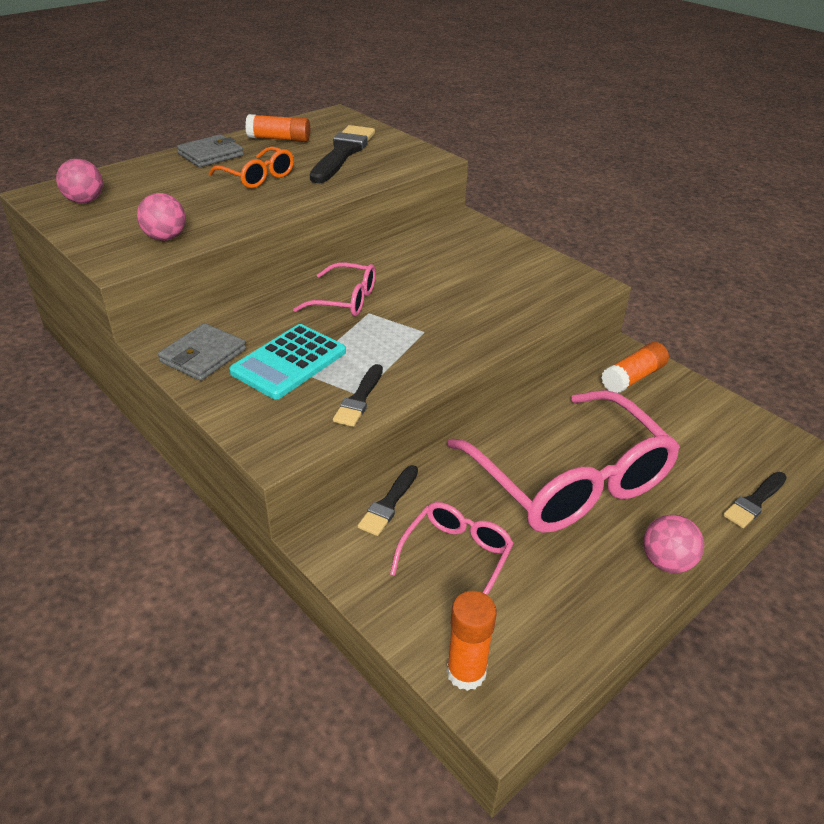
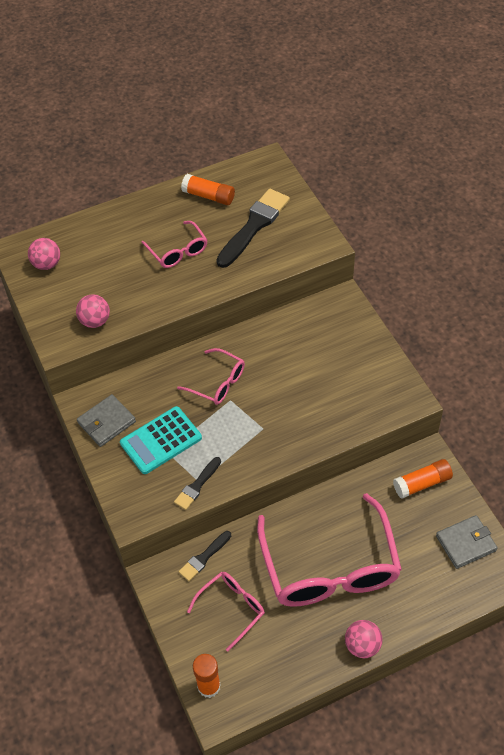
camera: 20 degrees right, 15 degrees up
(211, 155) = (149, 212): grey wallet -> grey wallet (466, 543)
(258, 177) = (178, 251): orange glasses -> pink glasses
(754, 501) = (449, 614): black brush -> none

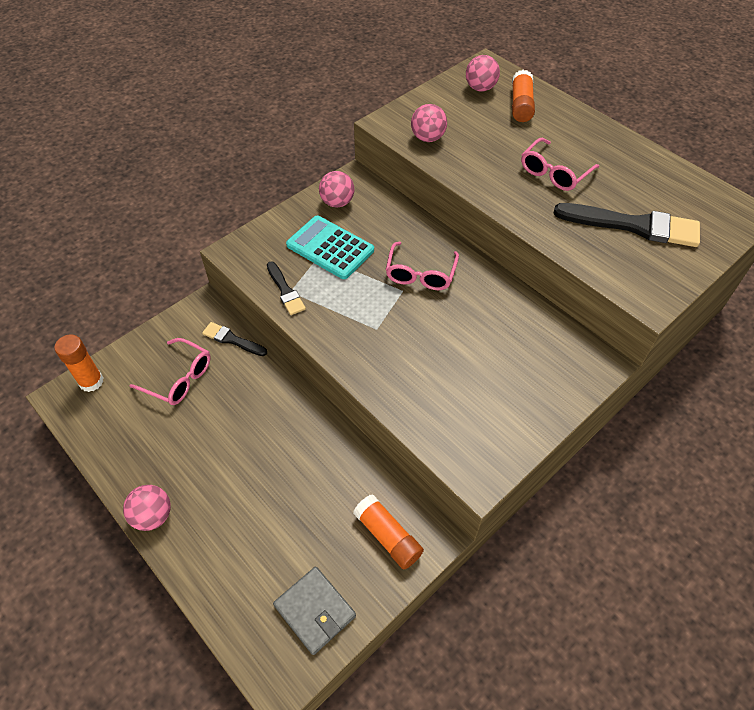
camera: 70 degrees right, 0 degrees up
(106, 422) = (337, 202): grey wallet -> pink ball
(197, 485) = (285, 290): black brush -> black brush turned 135 degrees counterclockwise
(208, 196) = (650, 176): orange glue stick -> orange glue stick (521, 105)
(330, 567) = (245, 458): pink glasses -> none

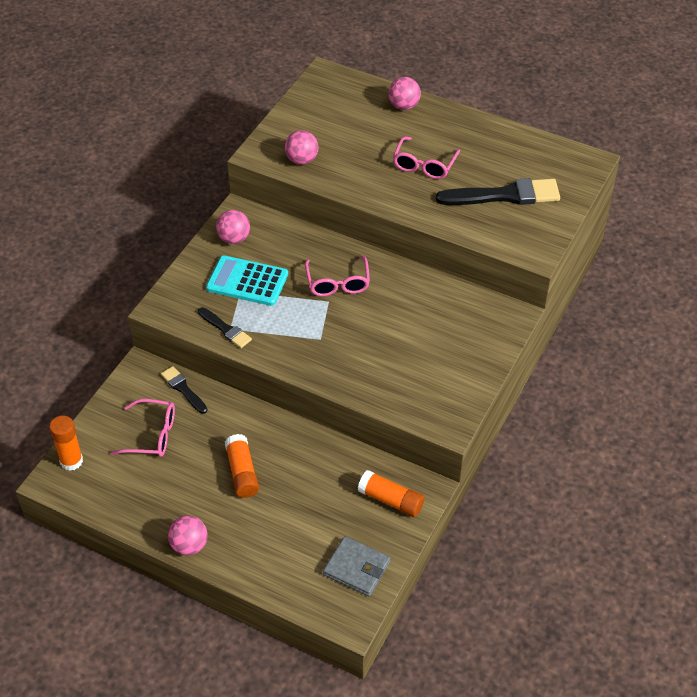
camera: 20 degrees left, 5 degrees down
(232, 340) = (183, 389): black brush -> black brush turned 45 degrees clockwise
(480, 88) = (329, 99): pink ball -> pink ball (404, 106)
(521, 105) = (372, 108): orange glue stick -> orange glue stick (242, 472)

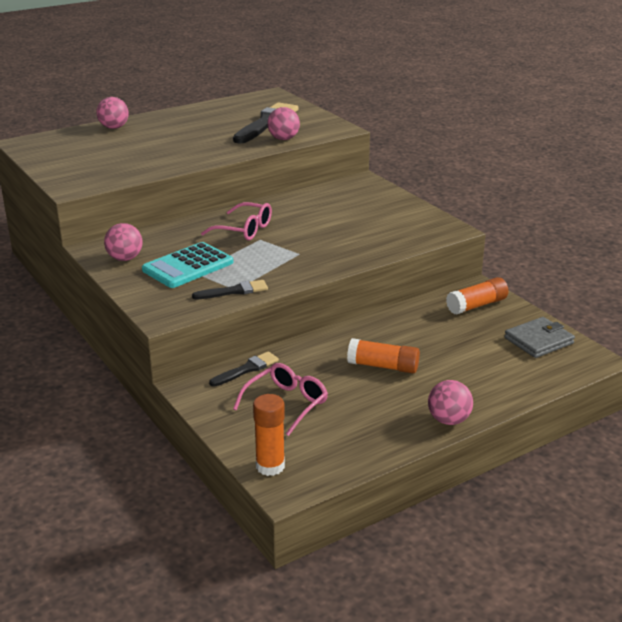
camera: 60 degrees left, 20 degrees down
(183, 389) = (246, 369): black brush -> black brush turned 150 degrees clockwise
(302, 160) = (110, 174): pink ball -> pink ball (283, 139)
(424, 165) = (192, 137): pink glasses -> none

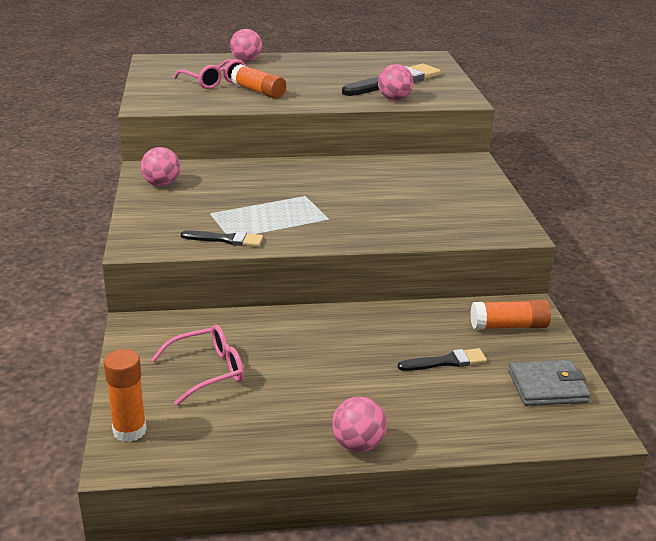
camera: 25 degrees right, 0 degrees up
(188, 266) = (209, 205): turquoise calculator -> none
(244, 230) = (299, 183): pink glasses -> pink glasses (214, 82)
(246, 369) = (204, 324): black brush -> black brush (446, 362)
(383, 366) = (342, 362): orange glue stick -> orange glue stick (258, 92)

